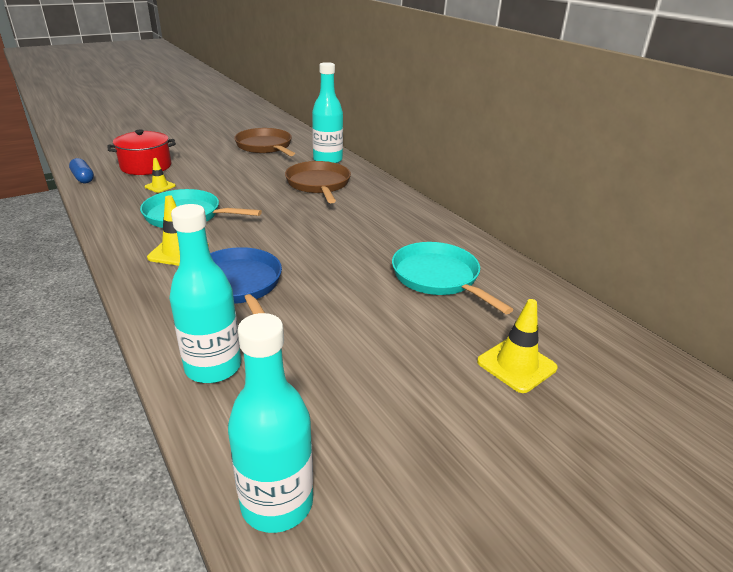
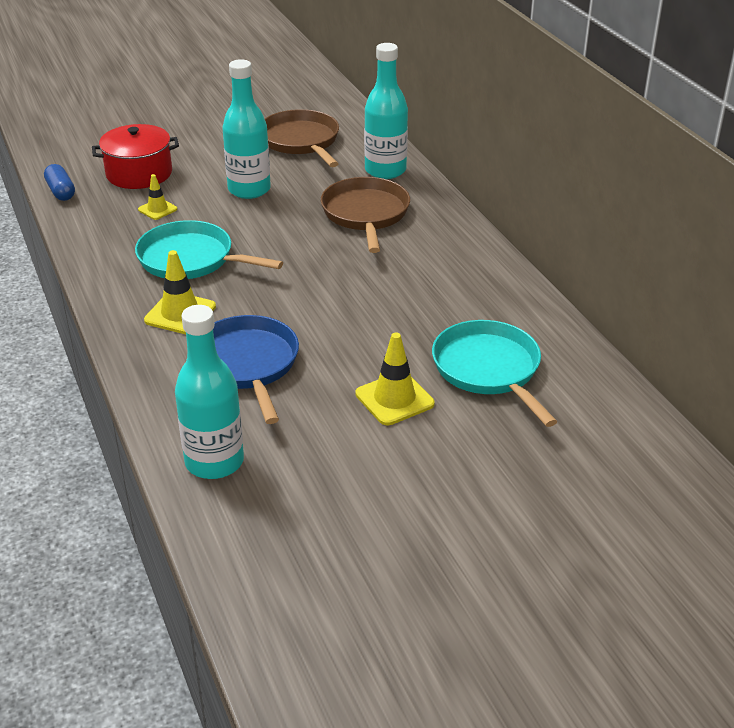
camera: 10 degrees right, 5 degrees up
(277, 503) = (266, 598): turquoise bottle -> turquoise bottle (249, 190)
(516, 365) = (545, 487): yellow traffic cone -> yellow traffic cone (394, 399)

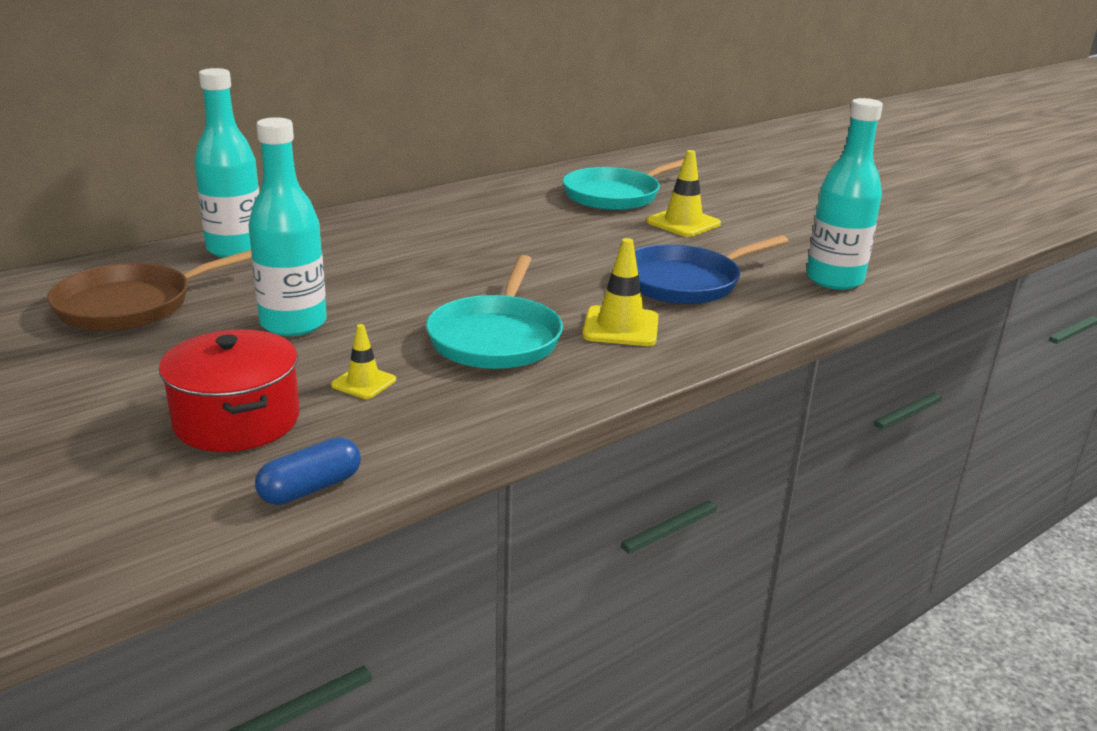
camera: 105 degrees left, 10 degrees down
(365, 214) = (353, 252): brown pan -> none

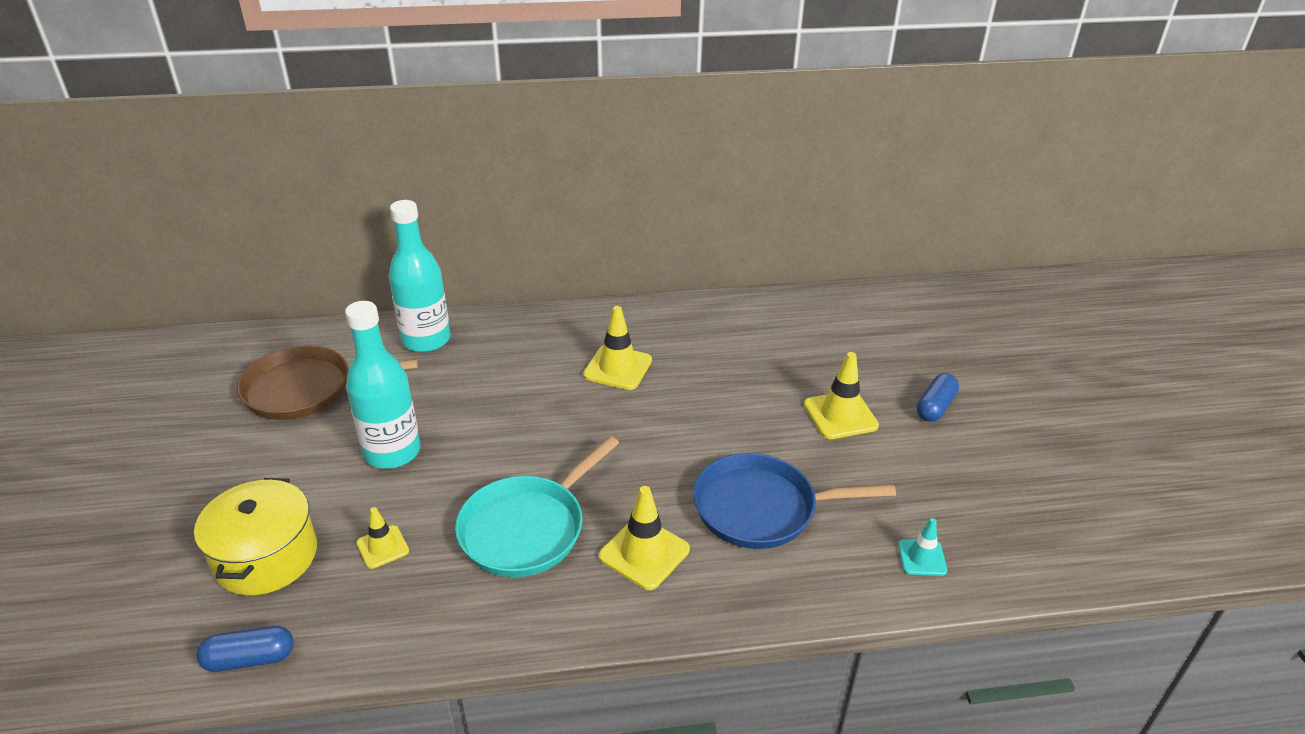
camera: 30 degrees right, 10 degrees up
(237, 420) = (266, 556): red pot -> yellow pot
(459, 232) = (618, 368): none -> yellow traffic cone
(615, 195) = (809, 352): turquoise pan -> none
(748, 206) = (935, 407): none -> blue capsule
(834, 280) = (922, 558): turquoise bottle -> turquoise traffic cone

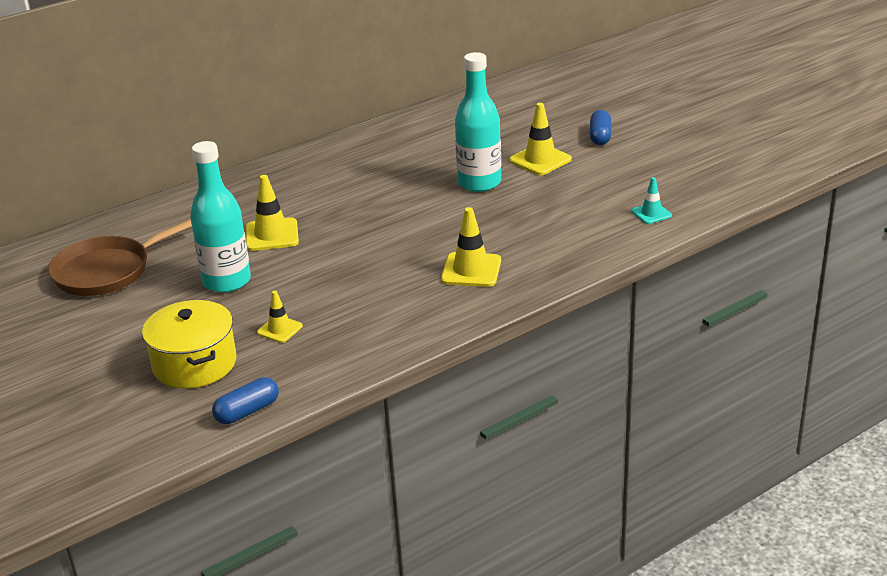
camera: 25 degrees left, 5 degrees down
(426, 340) = (177, 212): turquoise bottle -> turquoise bottle (479, 183)
(527, 528) = (376, 285): turquoise pan -> none
(618, 368) = (353, 182): yellow traffic cone -> yellow traffic cone (272, 235)
(762, 508) = (529, 223): blue pan -> none

